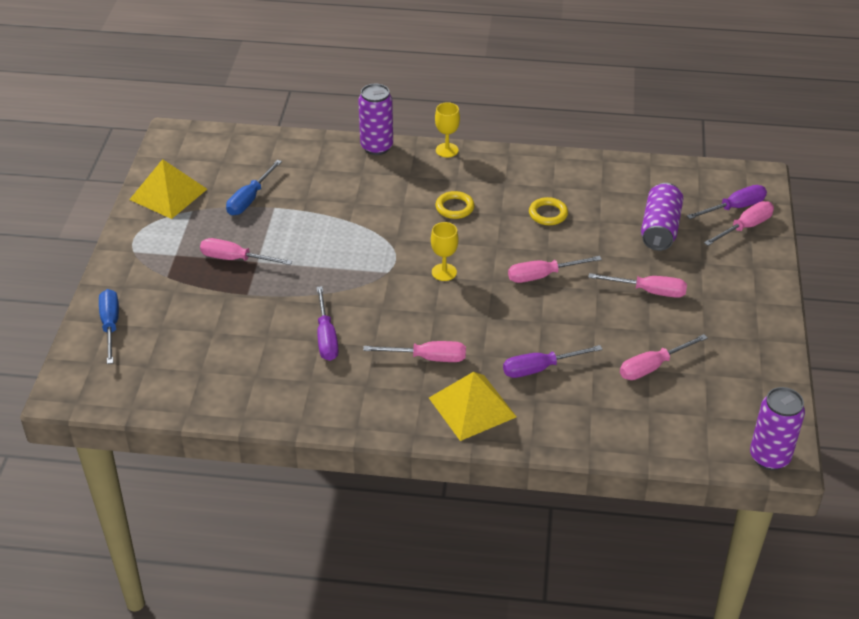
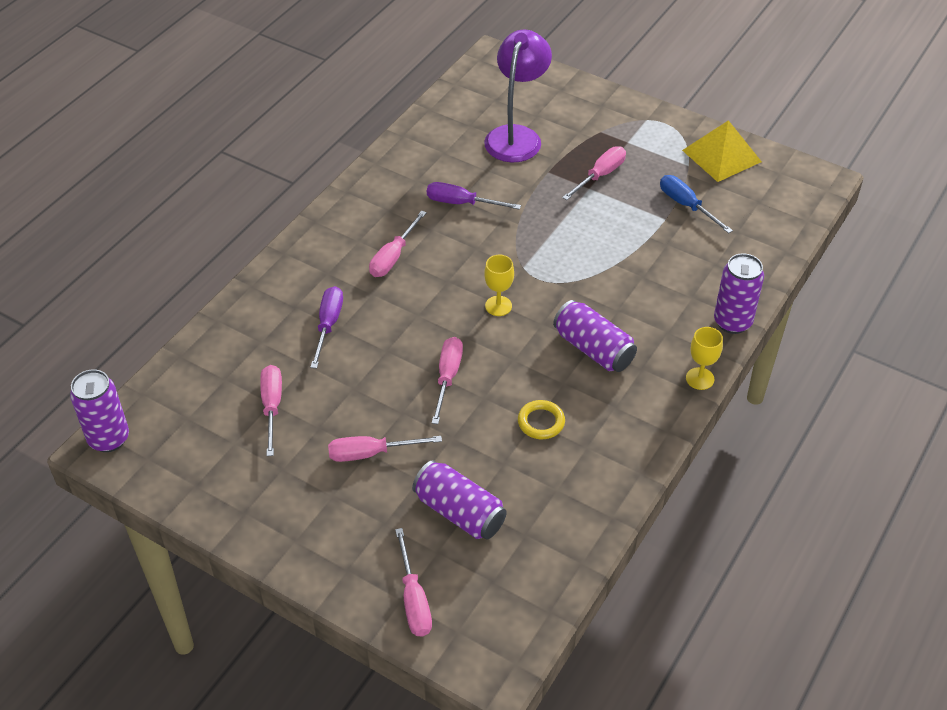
camera: 115 degrees right, 5 degrees up
(110, 325) = (556, 90): blue screwdriver -> none
(202, 331) = (516, 136): none -> purple lamp
(454, 207) = (593, 349): yellow ring -> purple can
(472, 407) = (317, 264): yellow pyramid -> none
(649, 291) = (371, 453): pink screwdriver -> pink screwdriver turned 45 degrees clockwise
(734, 208) = (453, 608): purple screwdriver -> none

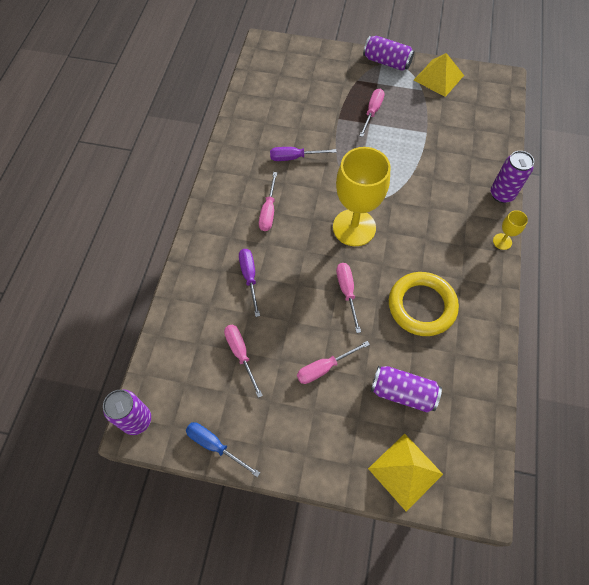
camera: 20 degrees left, 15 degrees up
(414, 599) = (405, 471): pink screwdriver -> yellow pyramid
(498, 306) = (354, 227): yellow goblet -> yellow goblet, size x2.32
(516, 136) = (306, 97): purple lamp -> none
(541, 422) = (422, 306): yellow ring -> yellow ring, size x2.12
(593, 349) = (428, 240): purple can -> purple can (387, 62)
(686, 205) = (434, 119): blue screwdriver -> blue screwdriver (215, 445)

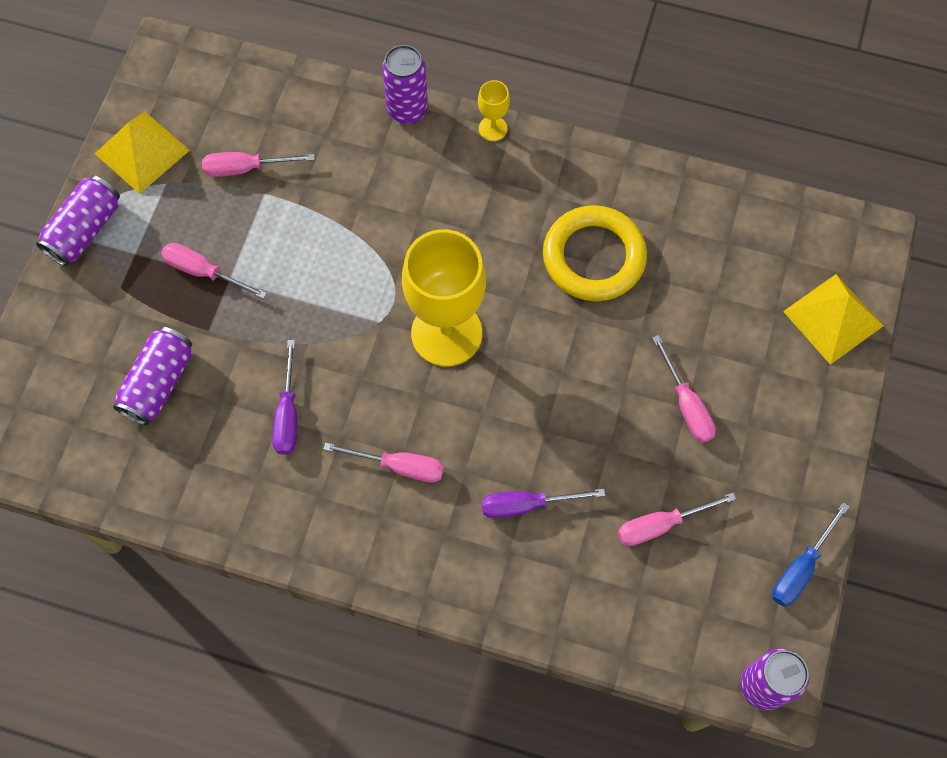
camera: 85 degrees left, 5 degrees up
(347, 292) = (563, 358): pink screwdriver -> pink screwdriver (246, 168)
(403, 392) = (726, 304): purple can -> purple can (159, 383)

